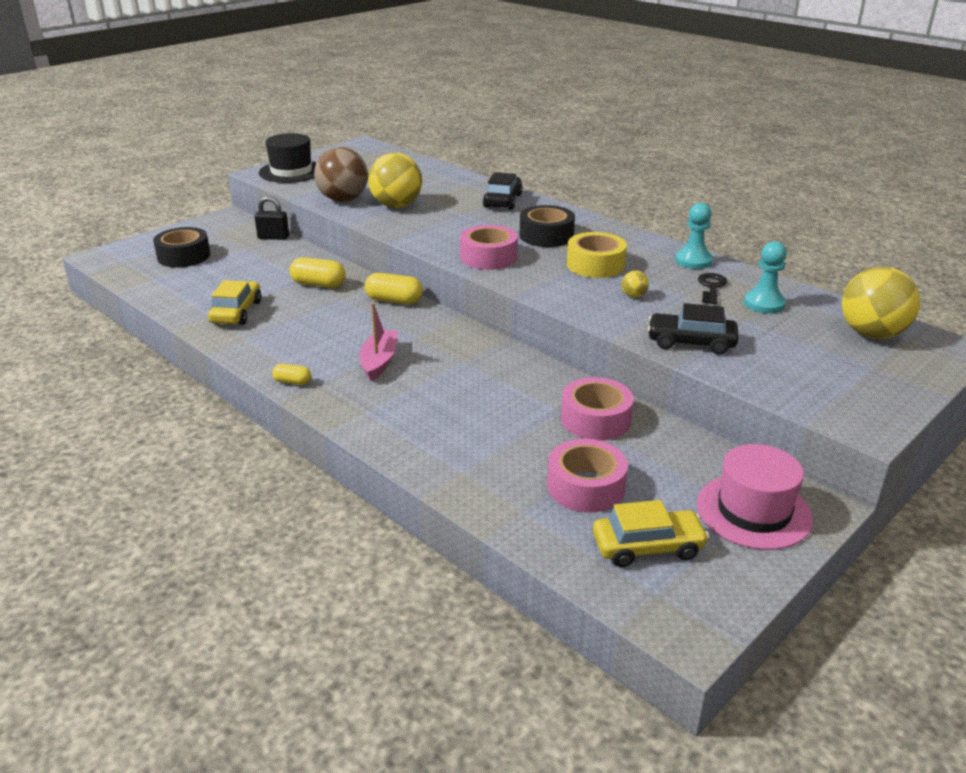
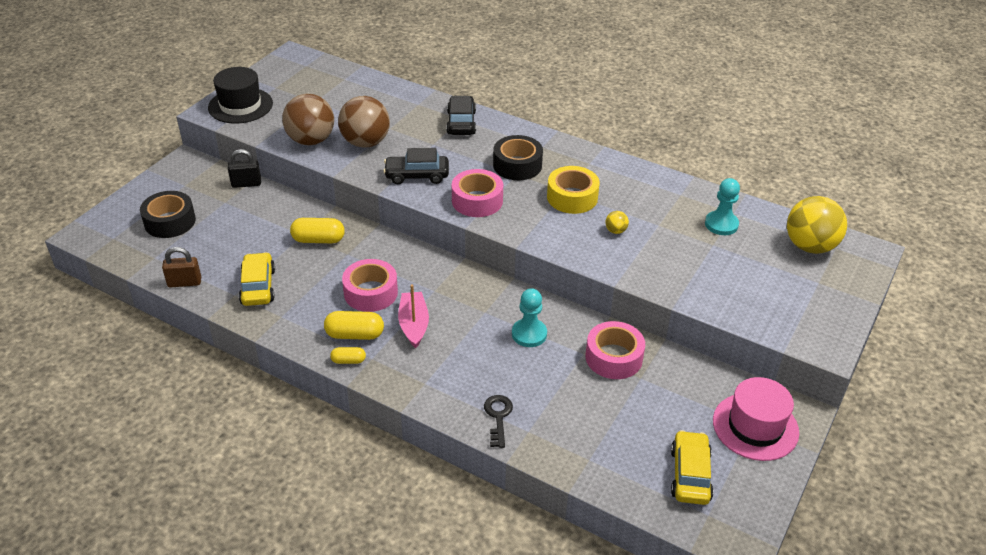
camera: 15 degrees left, 10 degrees up
(167, 301) = (184, 282): none -> brown padlock
(394, 301) = (397, 250): yellow capsule -> yellow capsule (355, 335)
(396, 206) = (365, 142): yellow ball -> brown ball
(586, 487) = (628, 427): pink tape -> pink tape (371, 292)
(648, 547) = (690, 474): yellow car -> yellow car turned 60 degrees counterclockwise
(691, 342) = (677, 278): black car -> black car (417, 175)
(693, 261) = (651, 180): turquoise pawn -> turquoise pawn (529, 334)
(711, 287) = (675, 210): black key -> black key (498, 417)

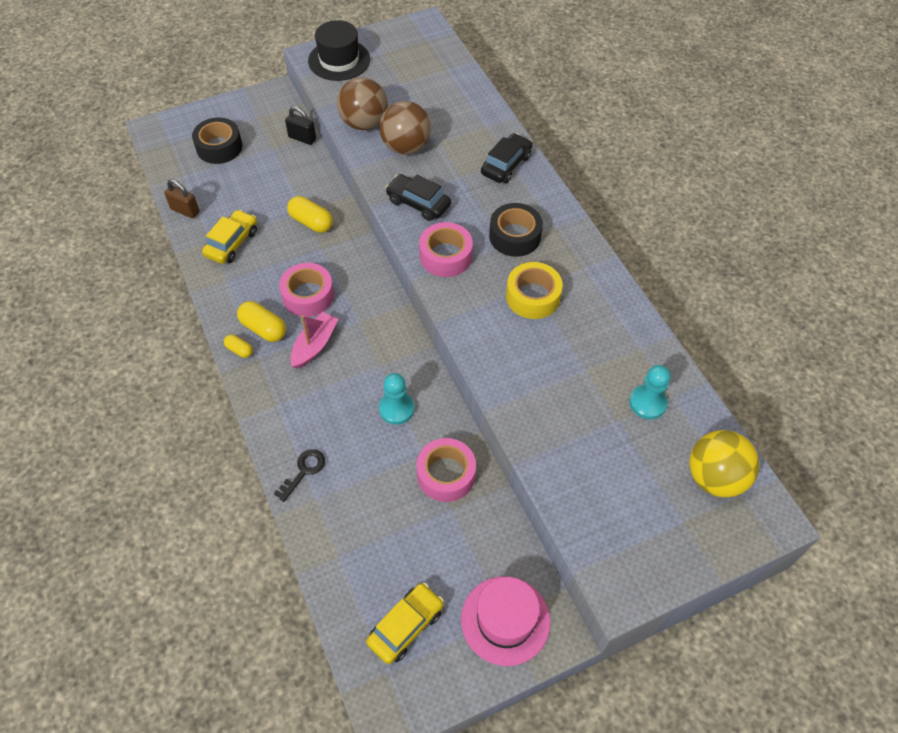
camera: 35 degrees right, 15 degrees up
(615, 231) = (539, 354): yellow ball -> none

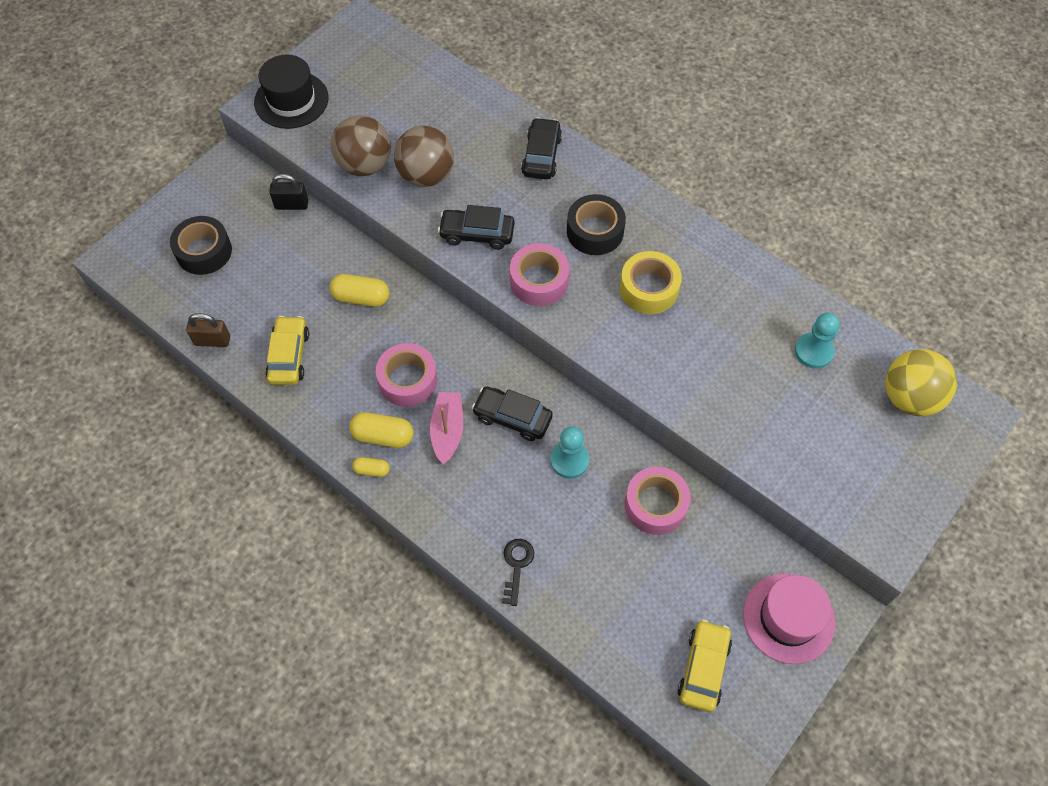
camera: 25 degrees left, 5 degrees up
(371, 357) = (512, 418): none -> black car

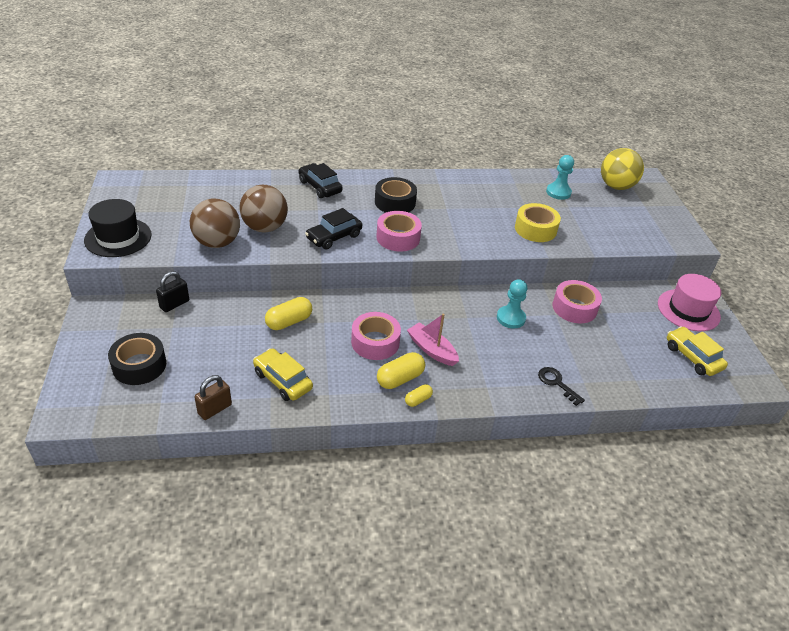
camera: 50 degrees left, 20 degrees down
(512, 418) = (456, 320): black car -> none
(649, 289) = (455, 210): yellow tape -> yellow tape (535, 229)

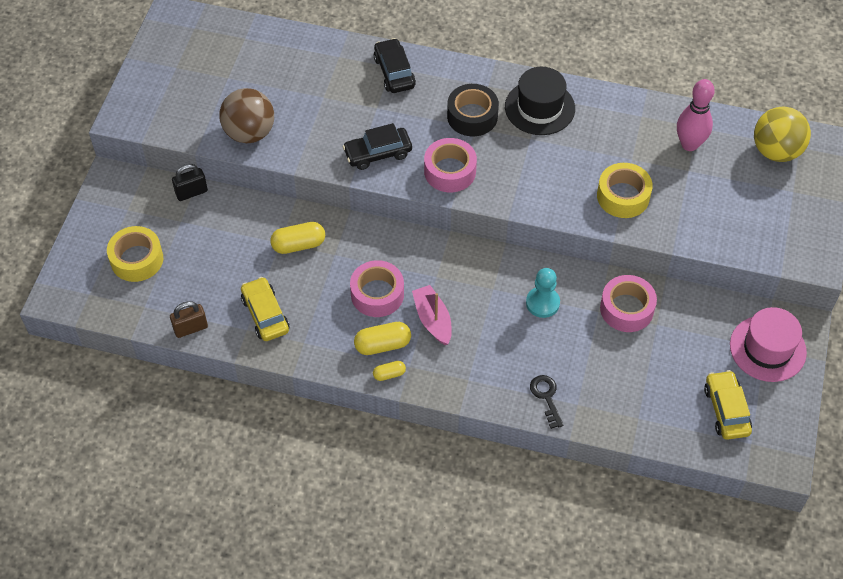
camera: 25 degrees right, 15 degrees up
(118, 237) = (151, 102): black hat -> black hat (539, 107)
(139, 365) = (137, 259): black tape -> yellow tape
(265, 228) = (307, 122): brown ball -> none
(558, 192) = (689, 144): turquoise pawn -> pink bowling pin

